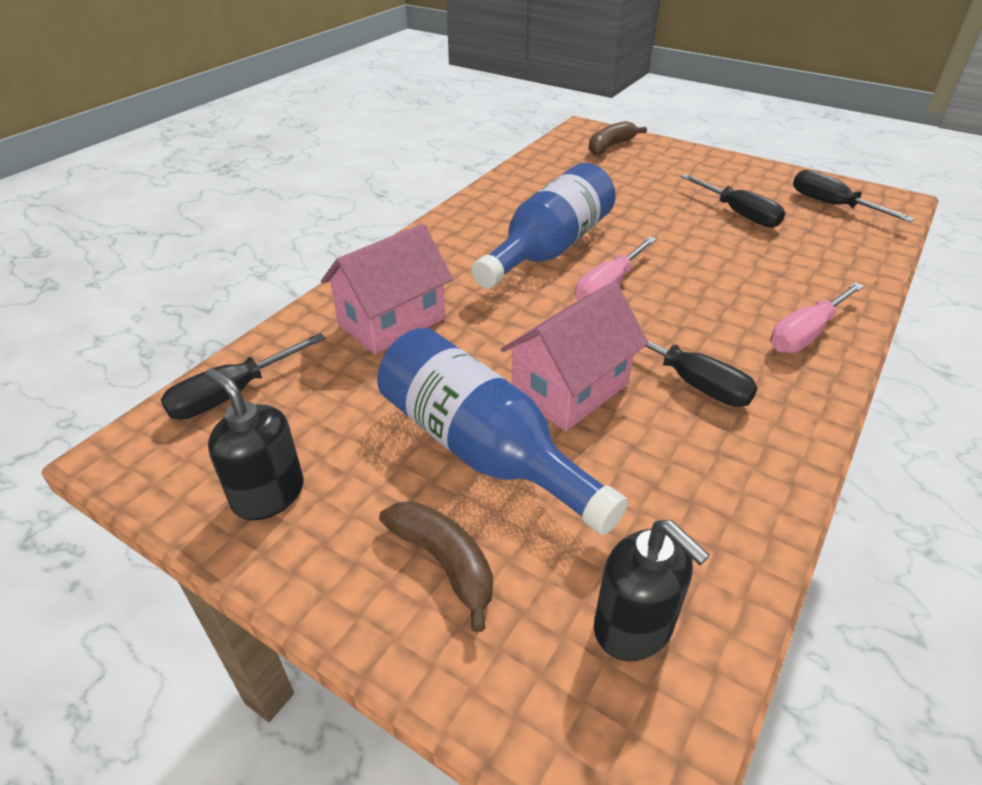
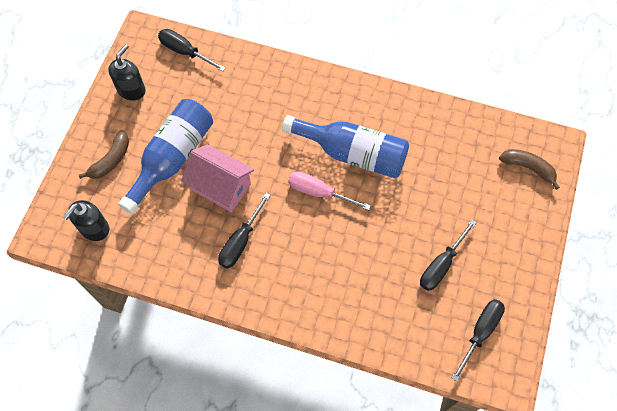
camera: 75 degrees right, 25 degrees up
(392, 322) = (254, 95): pink house -> none
(806, 333) = (300, 301): pink screwdriver -> none

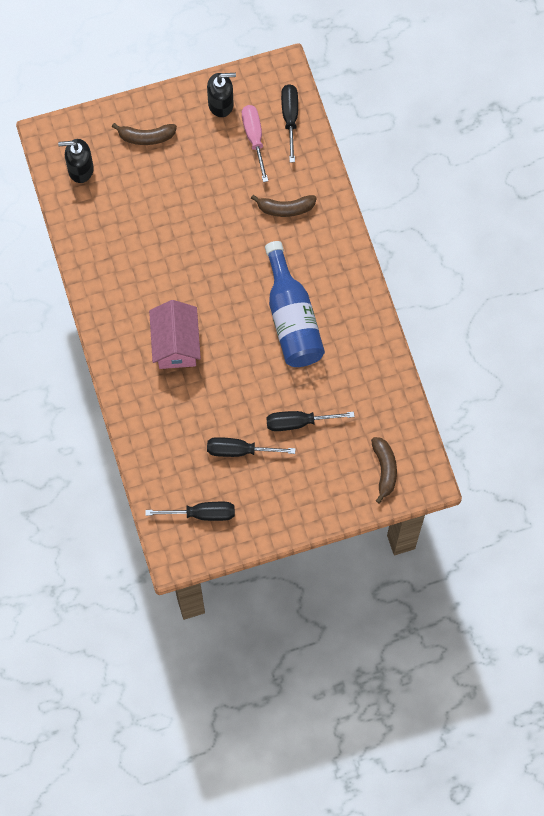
camera: 55 degrees right, 5 degrees up
(172, 158) = (182, 182): blue bottle -> none
(221, 187) = (184, 237): pink house -> pink house (176, 344)
(241, 241) = (149, 284): black screwdriver -> black screwdriver (299, 422)
(256, 100) = (285, 208): none -> brown banana
(319, 192) = (235, 315): pink screwdriver -> pink screwdriver (254, 138)

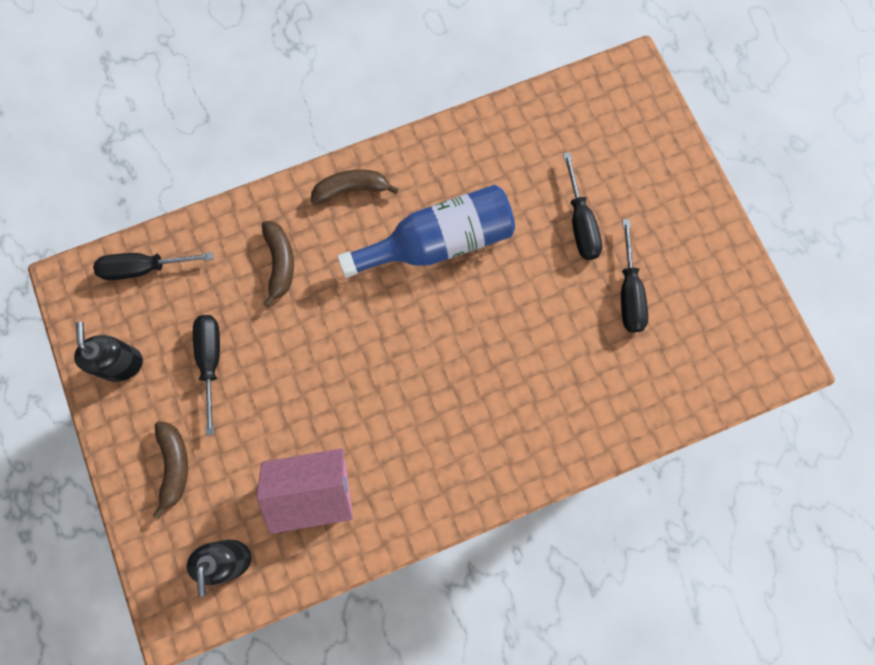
camera: 95 degrees left, 5 degrees up
(176, 344) = (490, 390): pink house -> pink house (313, 491)
(201, 514) = (722, 332): black screwdriver -> black screwdriver (211, 362)
(254, 138) = (175, 313): pink screwdriver -> none
(384, 469) = (627, 118): brown banana -> brown banana (352, 189)

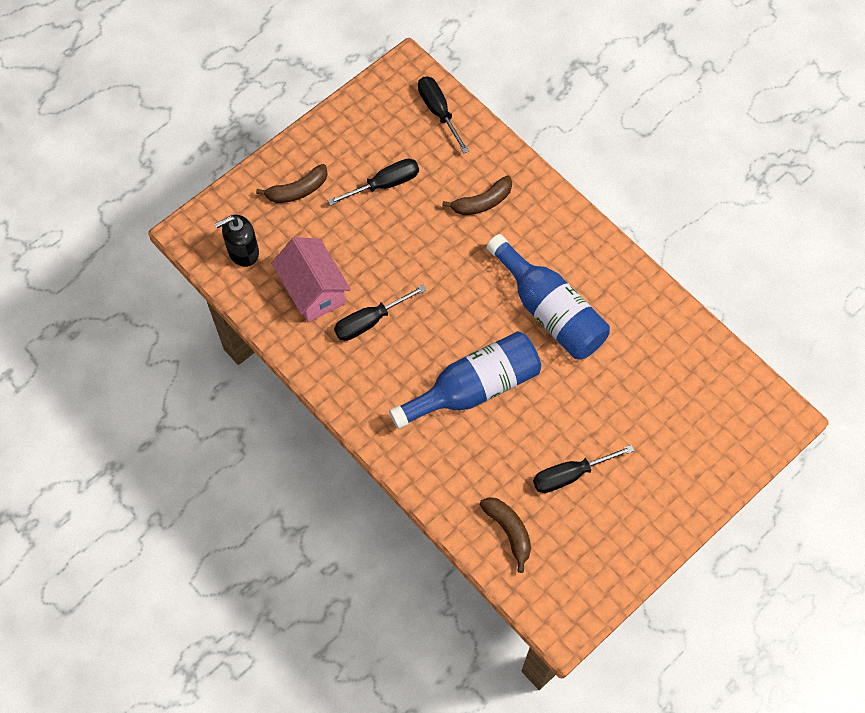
camera: 70 degrees right, 10 degrees down
(121, 363) = (359, 126): black soap dispenser -> none
(352, 189) = (567, 231): brown banana -> brown banana (509, 531)
(499, 354) = (474, 388): none -> blue bottle
(580, 222) = (617, 416): black screwdriver -> black screwdriver (370, 321)

